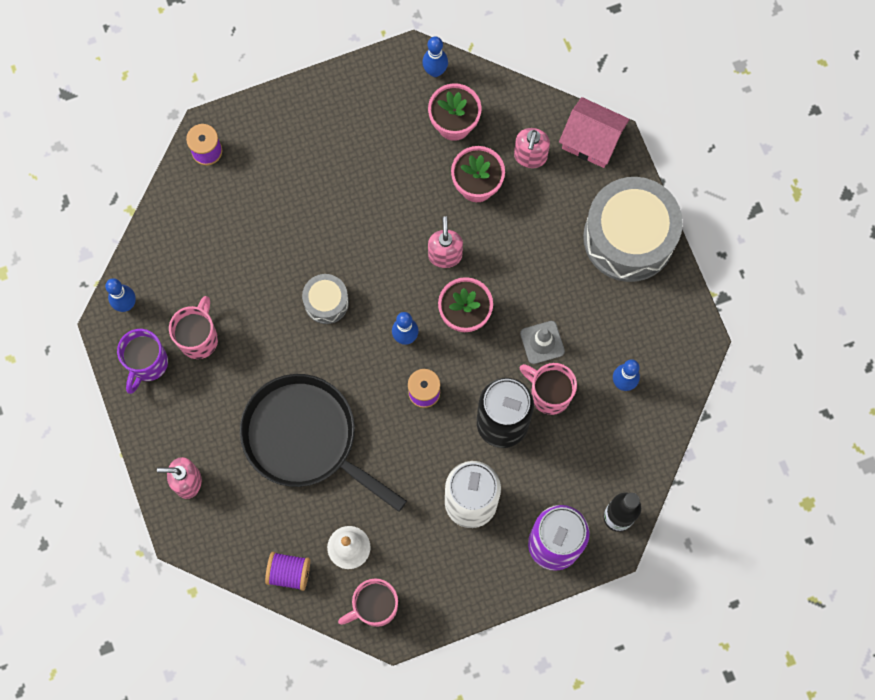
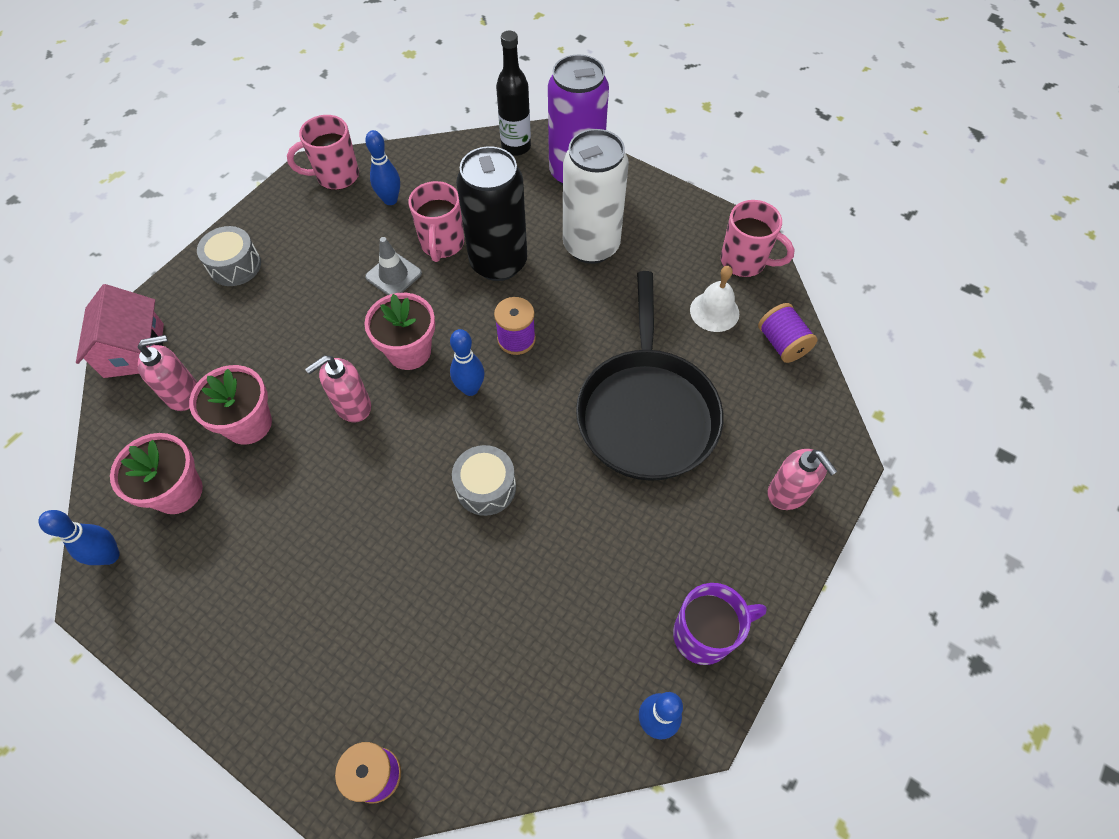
camera: 125 degrees left, 15 degrees down
(199, 338) = (628, 596): pink mug -> pink mug (336, 176)
(629, 237) = (235, 266): grey drum -> grey drum, size x0.48

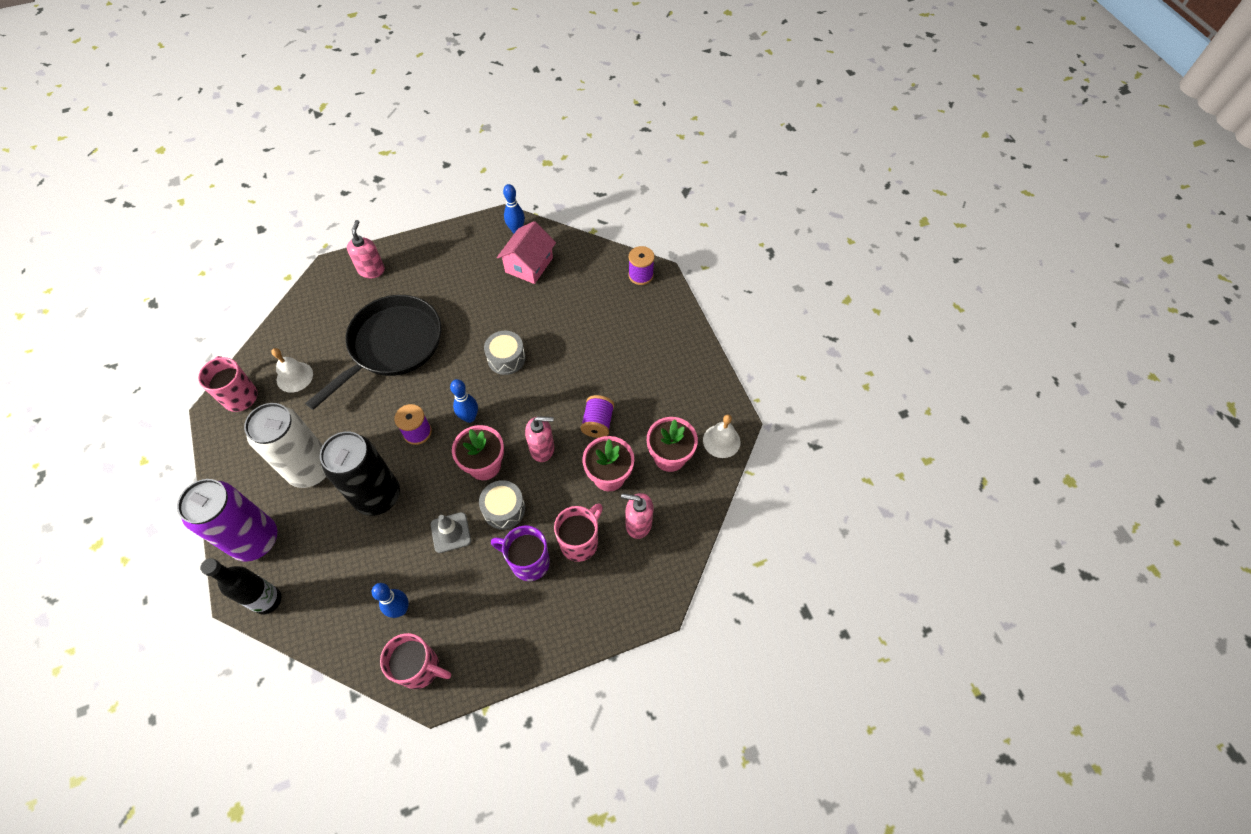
camera: 145 degrees left, 0 degrees up
(110, 556) = (721, 441): blue bowling pin -> white bell
(134, 350) = (656, 583): pink house -> pink house (529, 265)
(235, 266) = (551, 619): grey drum -> grey drum (504, 509)
(442, 244) = (399, 538): pink mug -> pink mug (580, 542)
(704, 634) = (468, 244): purple mug -> purple mug (528, 562)
(782, 343) = (284, 336): purple spool -> purple spool (598, 423)

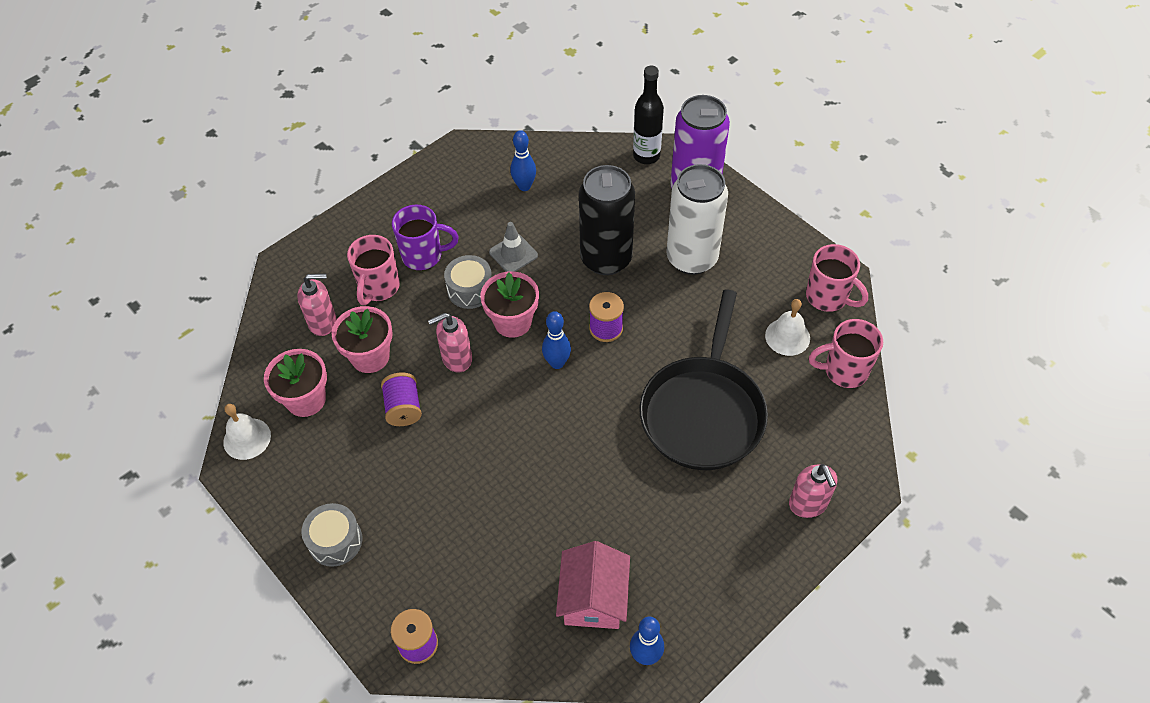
camera: 160 degrees right, 5 degrees down
(420, 668) = (482, 157): pink mug -> pink mug (844, 371)
(506, 358) = (551, 446): grey drum -> grey drum (335, 541)

